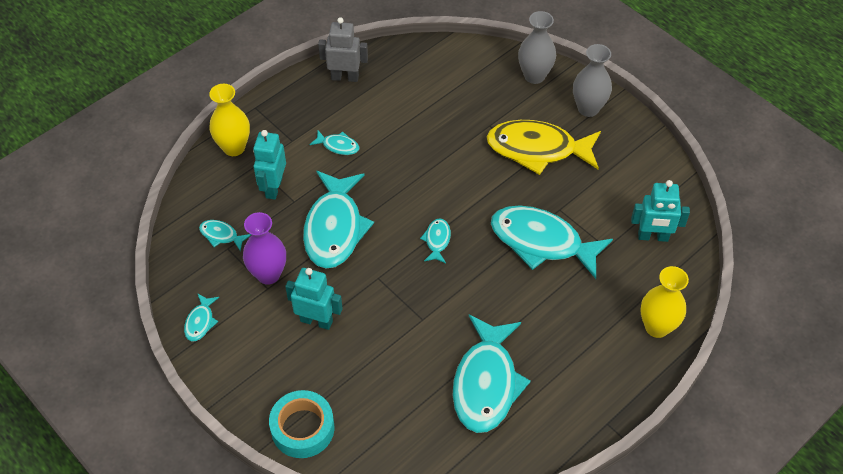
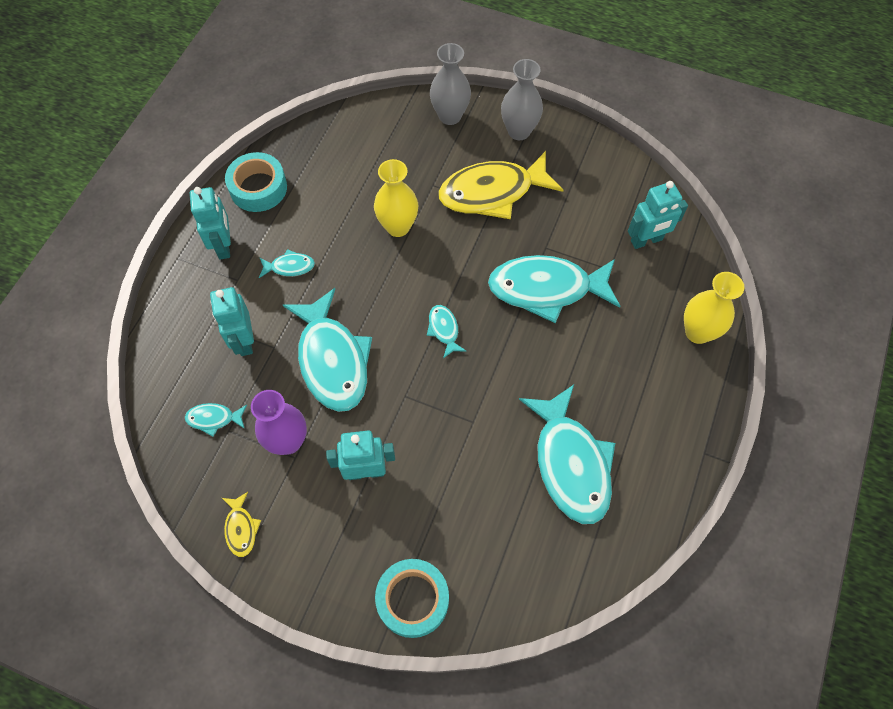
camera: 25 degrees left, 10 degrees up
(200, 322) = (241, 528): turquoise fish -> yellow fish
(234, 148) = (177, 312): yellow vase -> yellow vase (398, 227)
(295, 111) = (224, 245): none -> turquoise robot
(345, 77) = (258, 188): grey robot -> turquoise tape

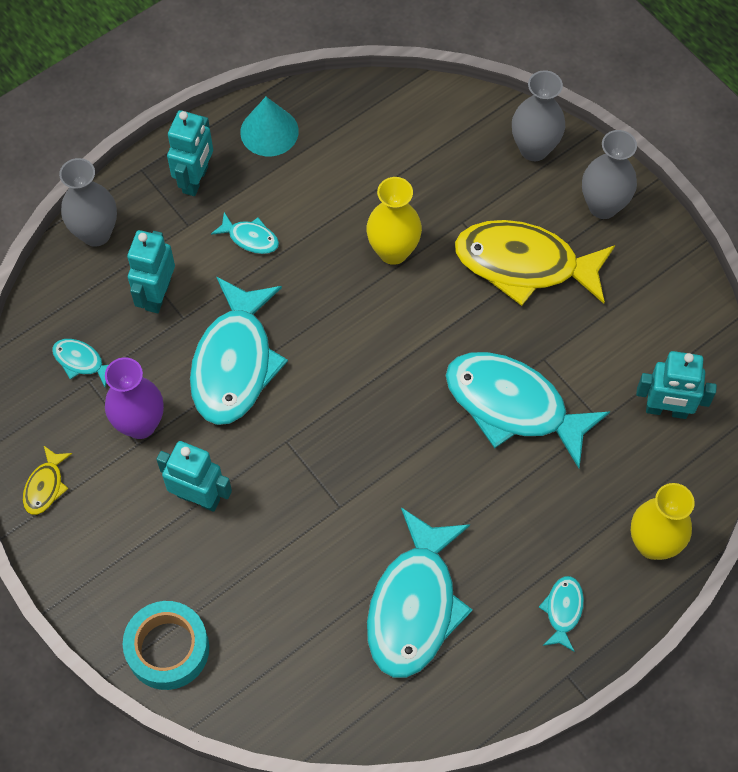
camera: 30 degrees right, 0 degrees up
(169, 319) = (96, 233): none -> grey vase
(258, 188) = (269, 131): turquoise tape -> turquoise cone
(444, 329) = (371, 392): turquoise fish -> turquoise fish (563, 610)

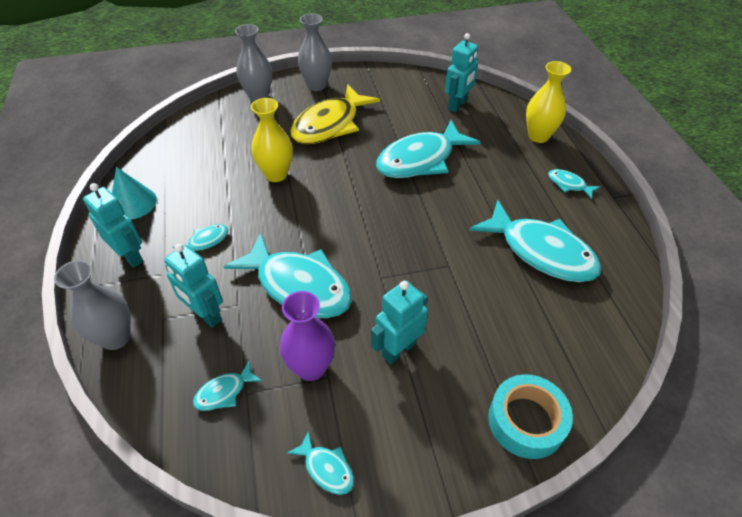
camera: 65 degrees left, 15 degrees down
(45, 486) = (326, 468): yellow fish -> turquoise fish

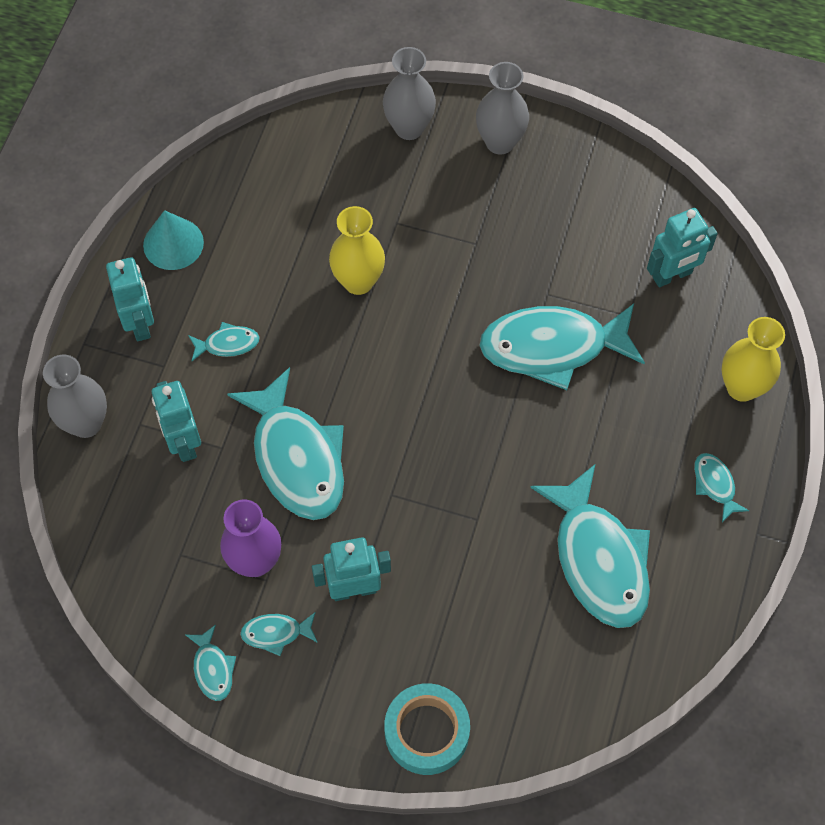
camera: 30 degrees right, 15 degrees up
(224, 392) = (160, 541): turquoise fish -> turquoise fish (276, 633)
(330, 124) = (473, 227): yellow fish -> none

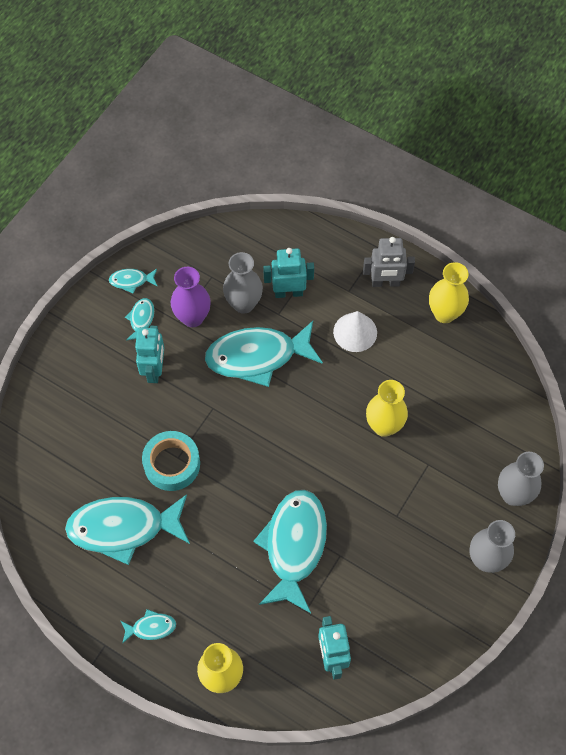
camera: 105 degrees right, 0 degrees up
(86, 423) = (319, 240): grey vase -> grey vase (243, 304)
(140, 323) = (385, 282): turquoise robot -> grey robot
(173, 243) = (444, 313): turquoise cone -> yellow vase
(227, 344) = (355, 332): turquoise fish -> white cone
(427, 732) = (48, 390): turquoise tape -> turquoise tape (172, 464)

